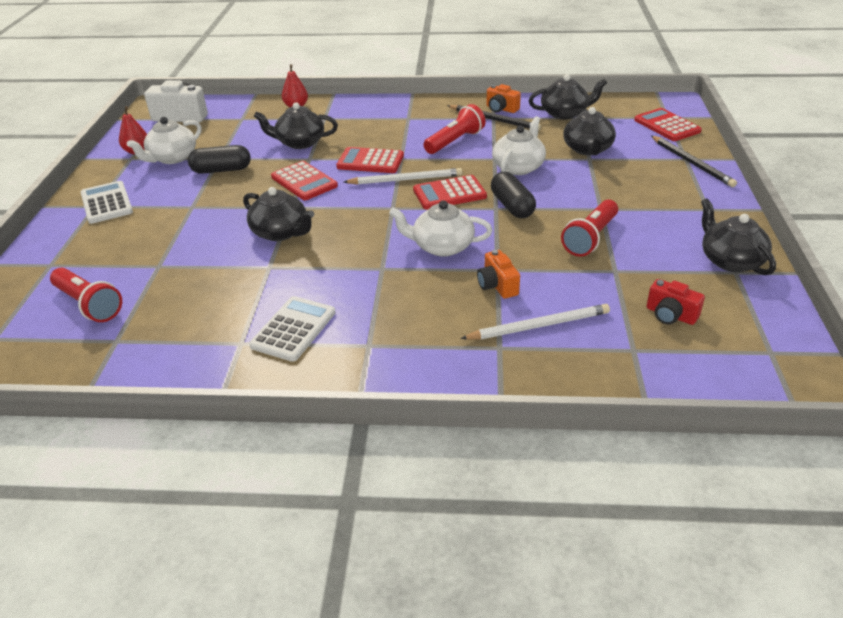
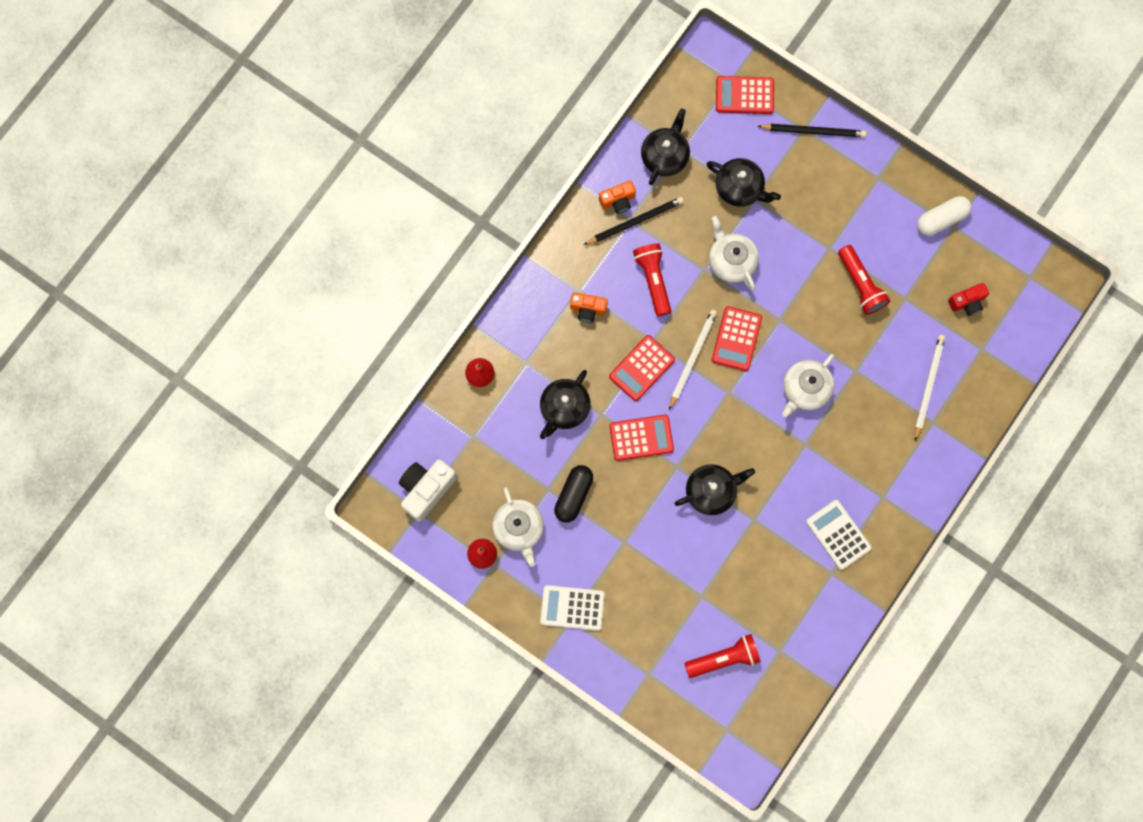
camera: 60 degrees left, 40 degrees up
(497, 285) = (873, 383): orange camera -> orange camera (588, 309)
(512, 206) = (785, 306): black capsule -> none
(730, 260) = (941, 219): black teapot -> white capsule

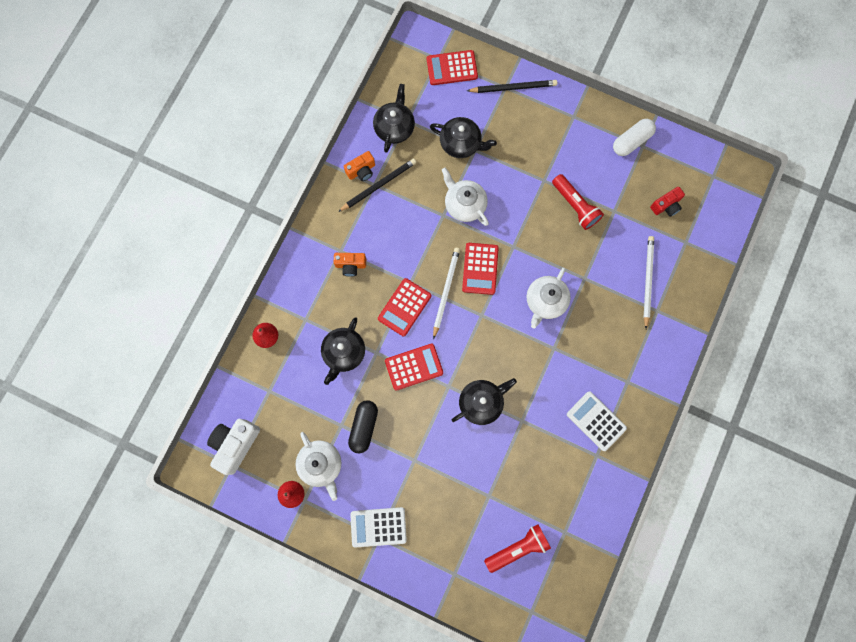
camera: 10 degrees left, 0 degrees up
(653, 280) = (401, 231): red flashlight -> none

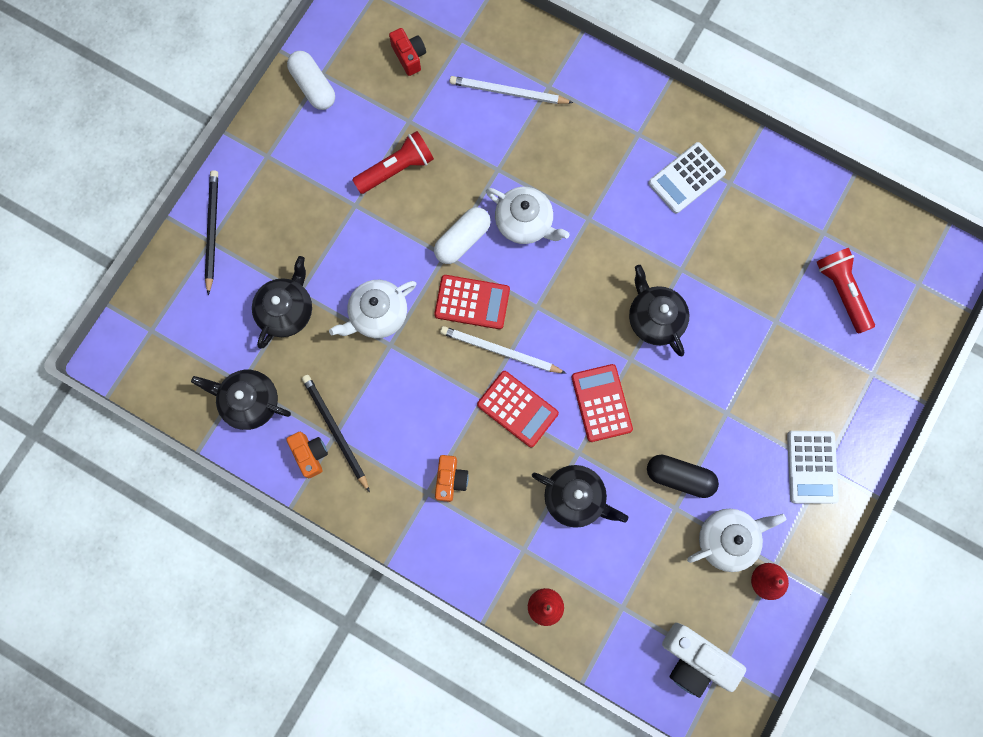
camera: 85 degrees left, 0 degrees up
(452, 68) = (169, 312): red calculator -> none
(526, 257) = (462, 240): none -> white capsule

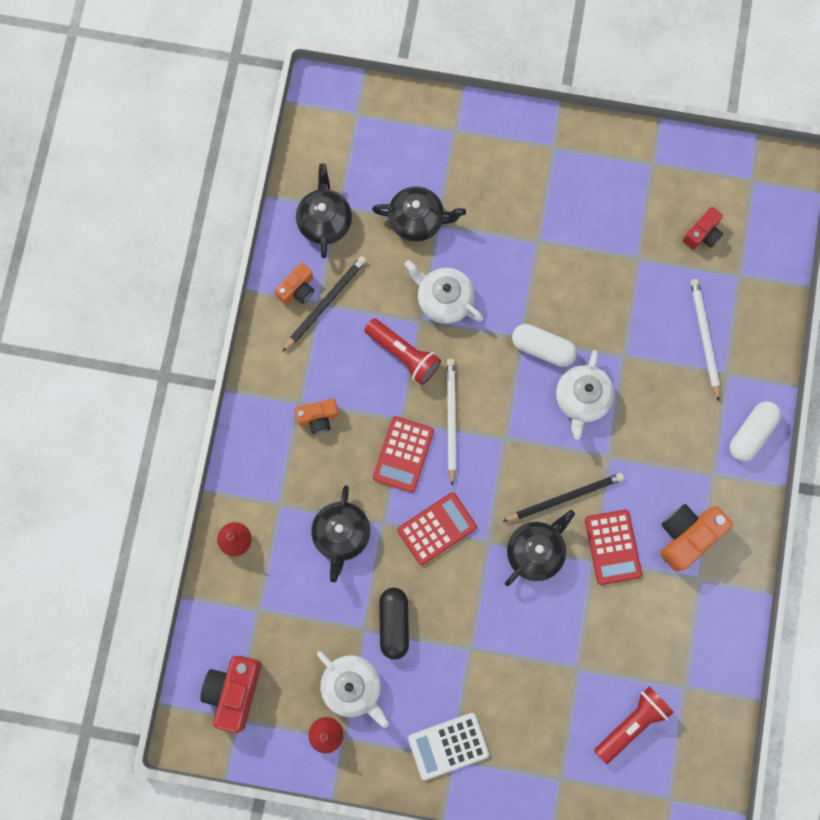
camera: 70 degrees right, 0 degrees up
(212, 230) = (465, 128): black pencil -> black pencil (565, 497)
(313, 87) = (636, 161): white capsule -> white capsule (751, 433)
(396, 169) = (587, 264): red flashlight -> red flashlight (404, 354)
(472, 302) = (487, 378): red calculator -> red calculator (613, 547)
(686, 178) = (687, 535): white calculator -> orange camera
(695, 659) = (234, 691): white camera -> red camera

